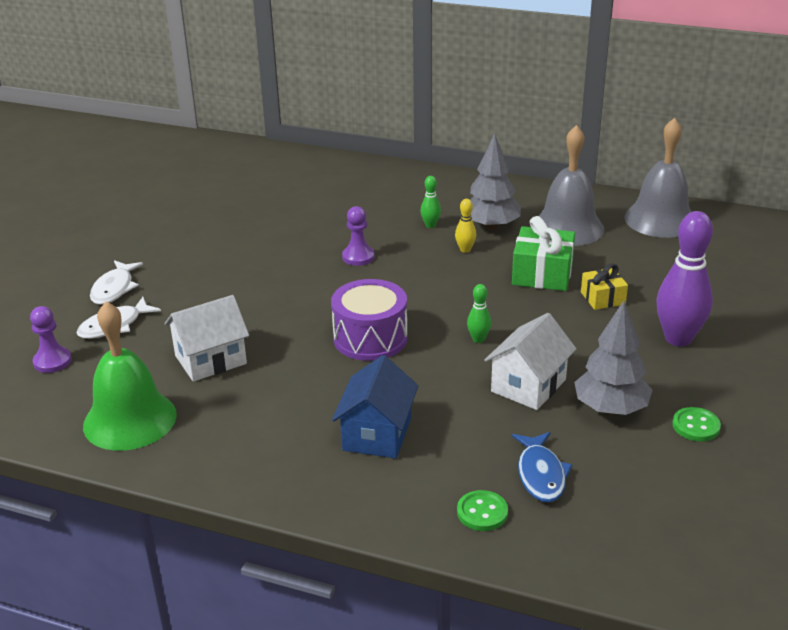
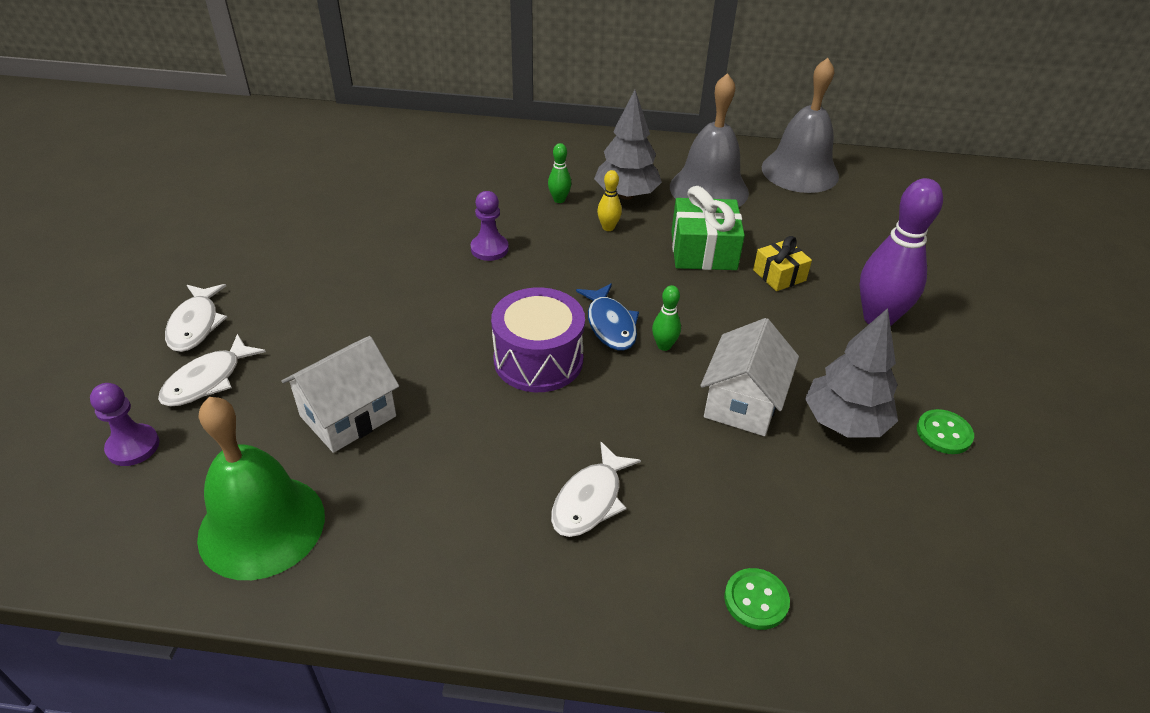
camera: 15 degrees left, 10 degrees up
(377, 434) = (590, 500): blue house -> white fish
(541, 474) = (803, 530): blue fish -> blue fish (610, 324)

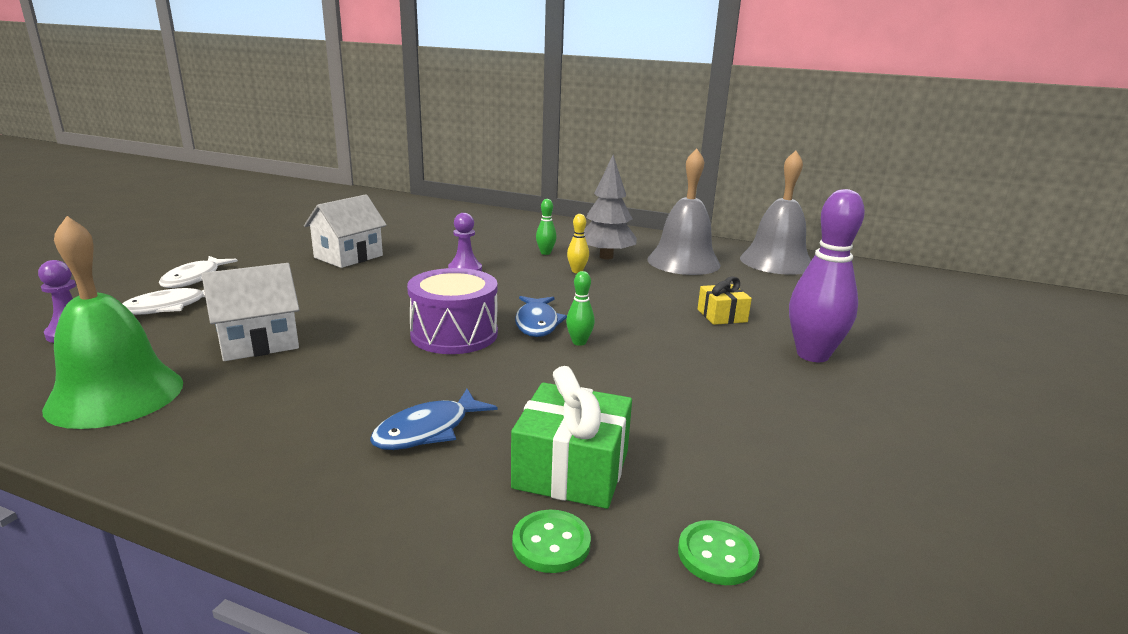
camera: 15 degrees right, 20 degrees down
(590, 500) = (428, 430): white fish -> blue fish
(703, 251) = (656, 293): green gift -> green gift (571, 470)
(742, 403) = (634, 389): white house -> white house (348, 256)
(844, 423) = (738, 420): grey tree -> none
(944, 433) = (854, 446): green button -> green button (717, 555)

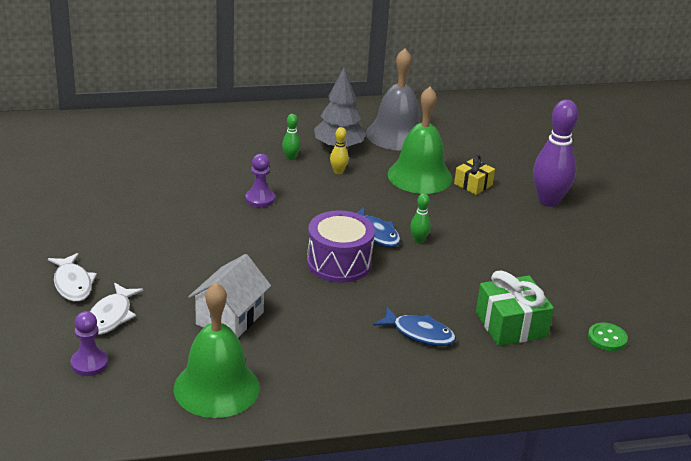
camera: 35 degrees left, 10 degrees up
(348, 256) = (149, 216): white house -> none
(428, 430) = (419, 333): blue fish -> blue fish turned 75 degrees counterclockwise
(551, 543) = (543, 362): green button -> none
(663, 294) = (419, 176): none -> green bell
(776, 262) = (455, 113): grey bell -> none

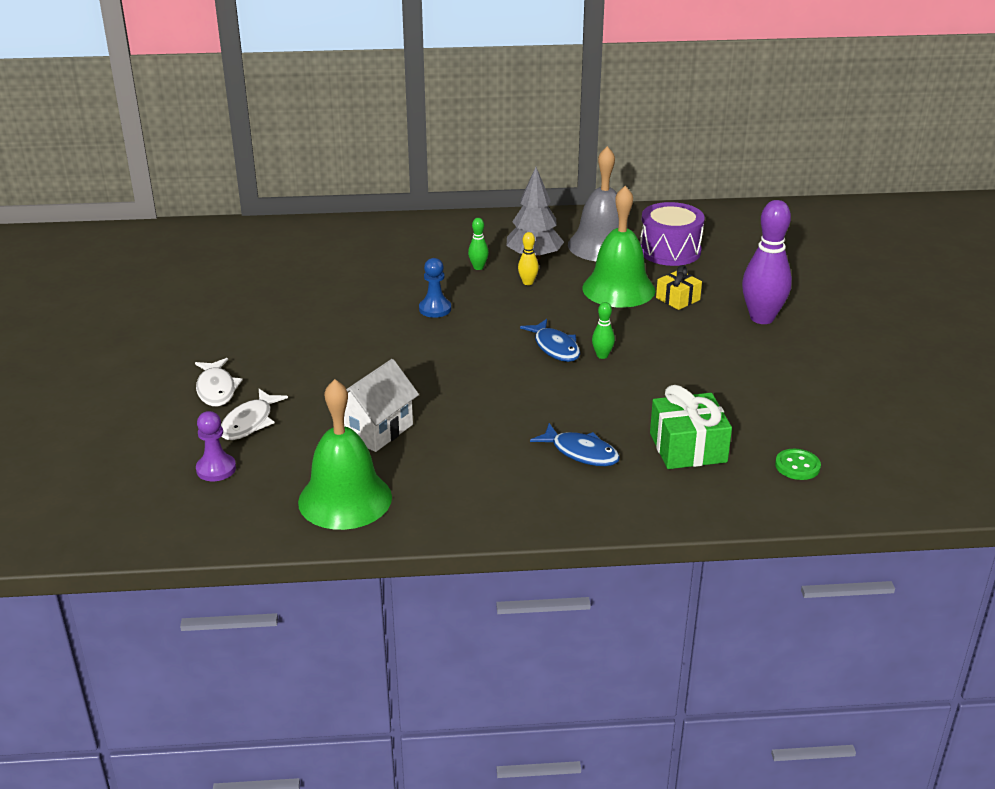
camera: 10 degrees right, 0 degrees up
(260, 199) = (435, 309): purple pawn -> blue pawn
(339, 263) = (507, 376): purple drum -> purple drum (670, 251)

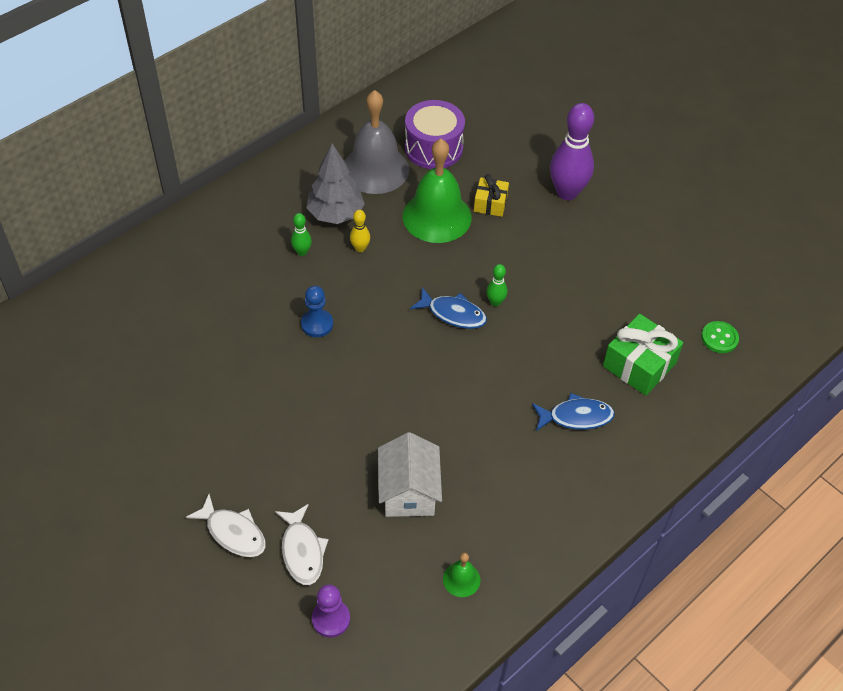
camera: 40 degrees left, 20 degrees up
(345, 499) = (461, 579): green bell -> green bell, size x0.44

